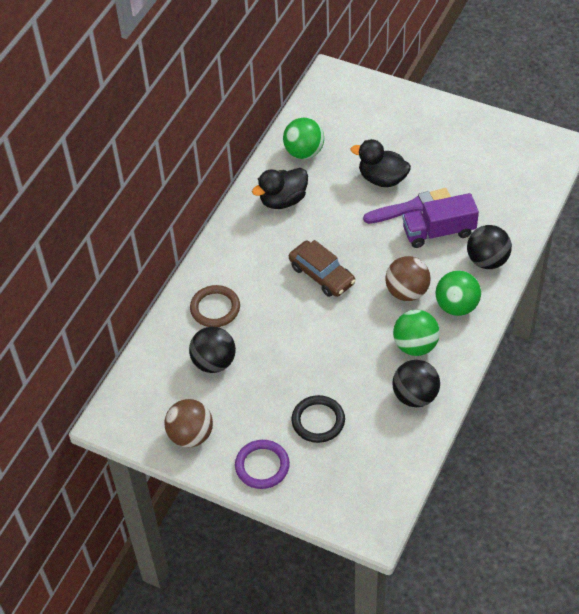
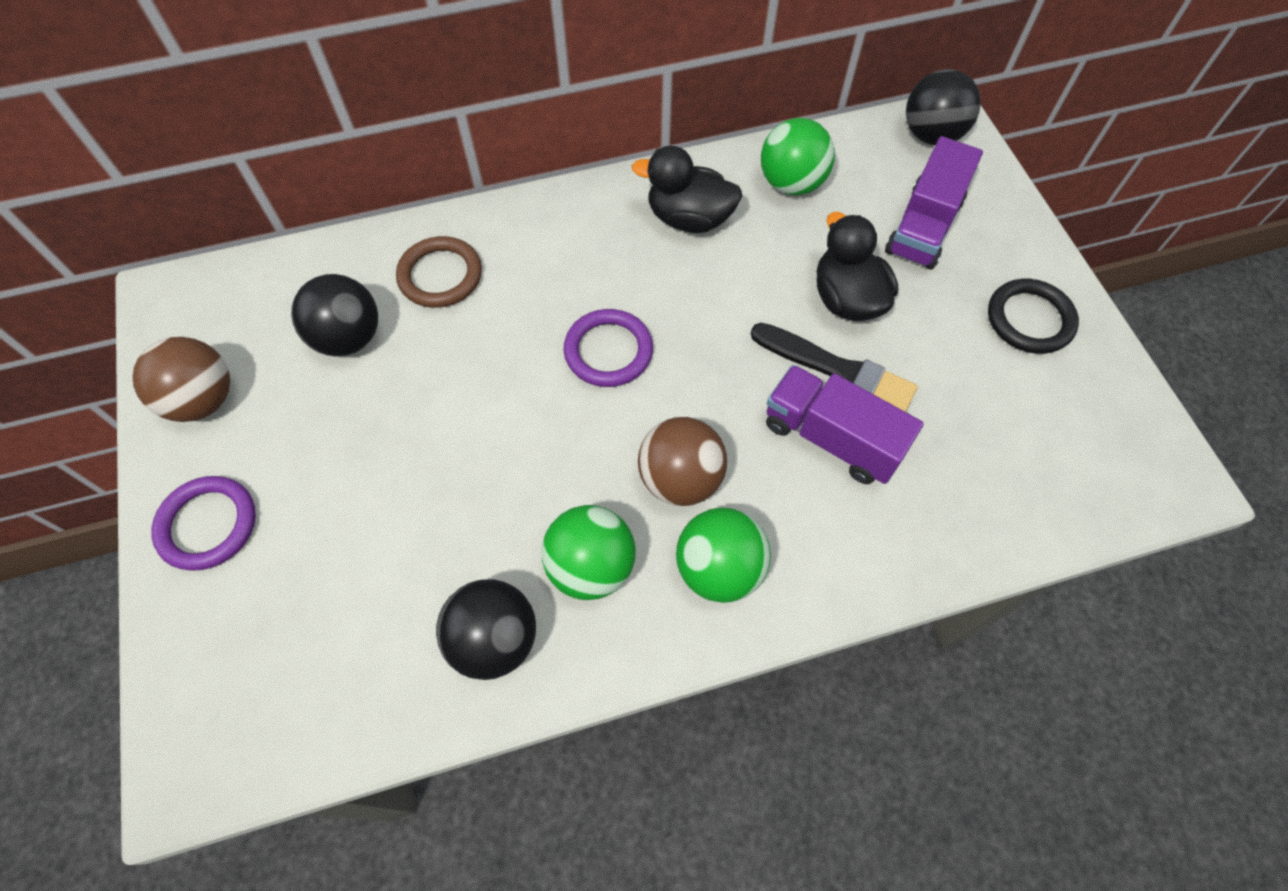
camera: 45 degrees right, 10 degrees up
(318, 421) = (343, 538): black ring -> black ring (1029, 319)
(322, 275) = (608, 351): brown car -> purple ring
(375, 127) = (923, 226): none -> purple truck
(411, 207) = (837, 369): purple brush -> black brush
(487, 260) = (848, 546): black ball -> black ball (931, 135)

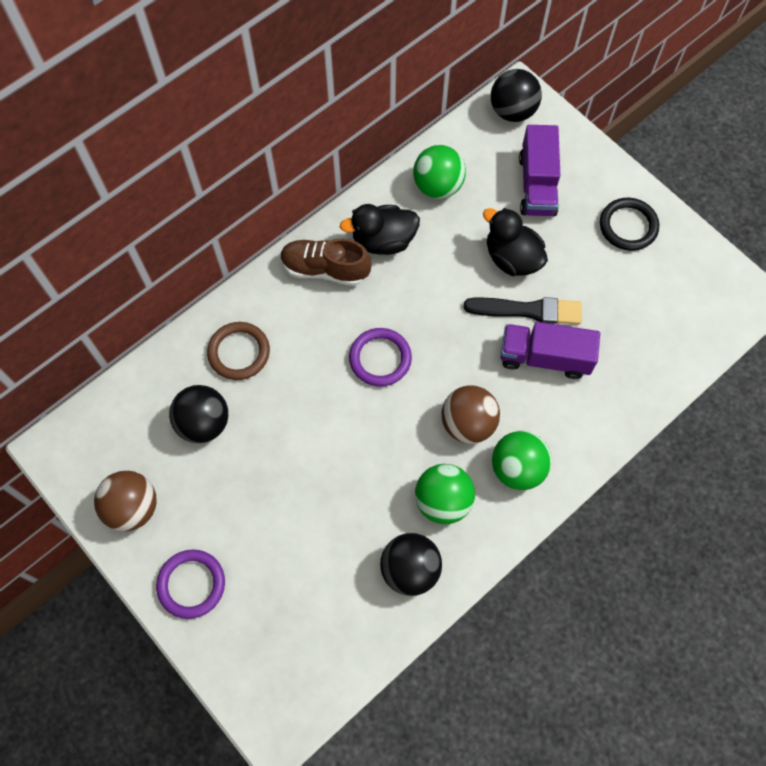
camera: 25 degrees left, 5 degrees up
(599, 224) = (325, 269): none -> brown shoe

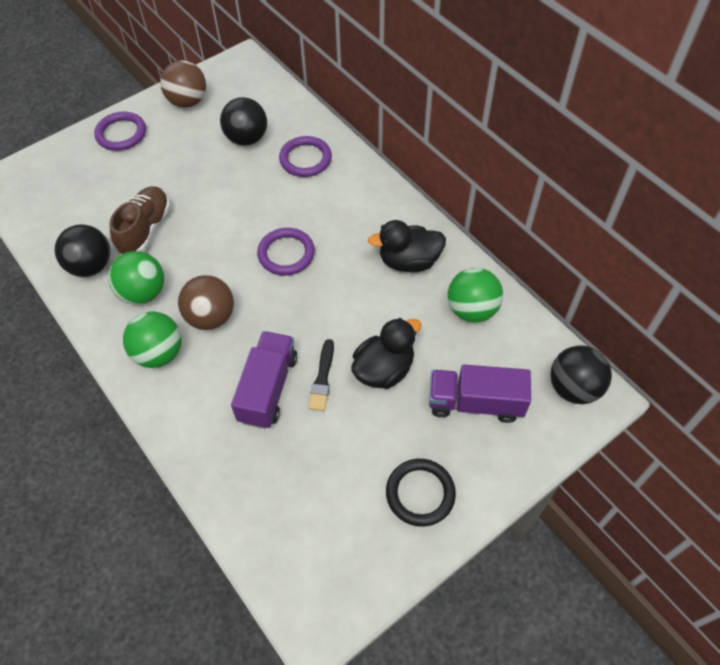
camera: 95 degrees right, 10 degrees down
(239, 352) = (305, 159): brown ring -> purple ring
(325, 269) = (380, 217): brown shoe -> brown shoe (145, 229)
(383, 241) = (409, 261): black duck -> black duck turned 90 degrees counterclockwise
(527, 310) = (322, 378): black brush -> black brush, size x0.66

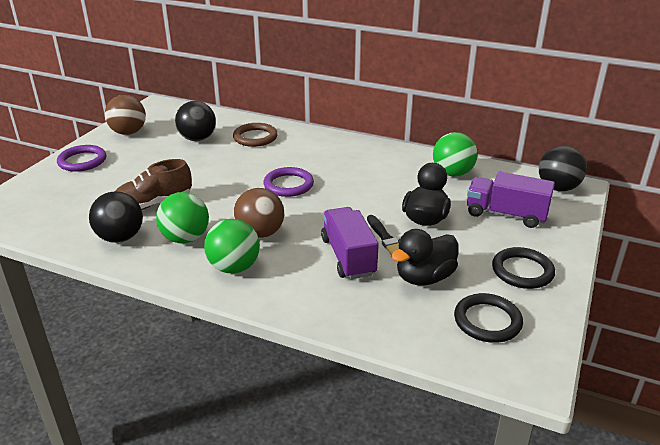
camera: 30 degrees left, 25 degrees down
(145, 229) = (153, 204): brown shoe -> brown shoe turned 105 degrees counterclockwise
(305, 159) = (255, 137): purple ring -> brown ring
(330, 540) = (487, 321): none -> black ring
(409, 261) = (384, 164): black duck -> black duck (424, 277)
(475, 403) = (506, 214): purple truck -> purple truck turned 45 degrees clockwise

